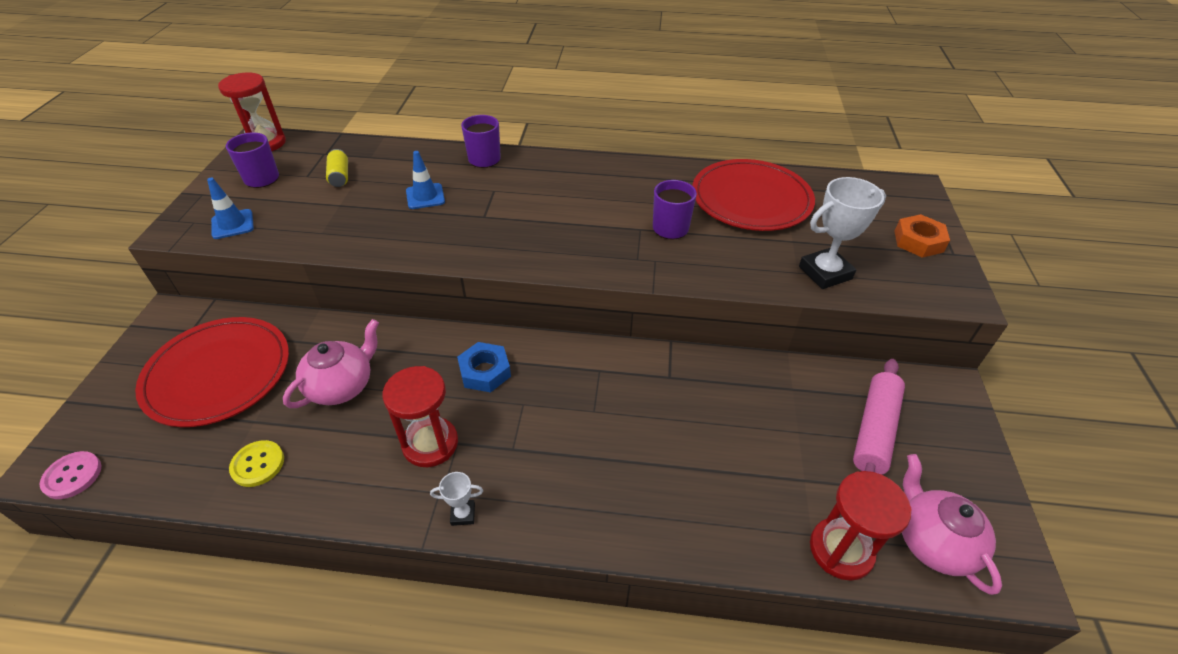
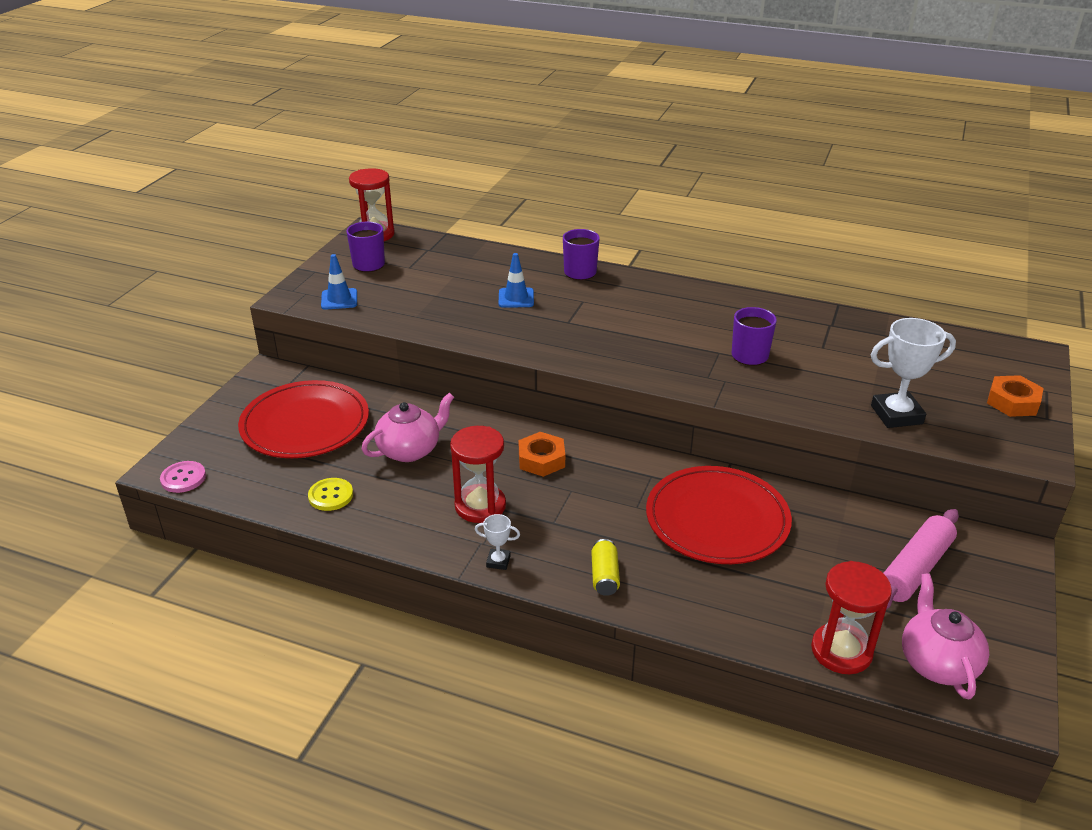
camera: 15 degrees right, 10 degrees down
(340, 176) = (439, 271): yellow can -> yellow can (605, 576)
(485, 372) = (541, 459): blue nut -> orange nut
(751, 199) = (844, 341): red plate -> red plate (717, 519)

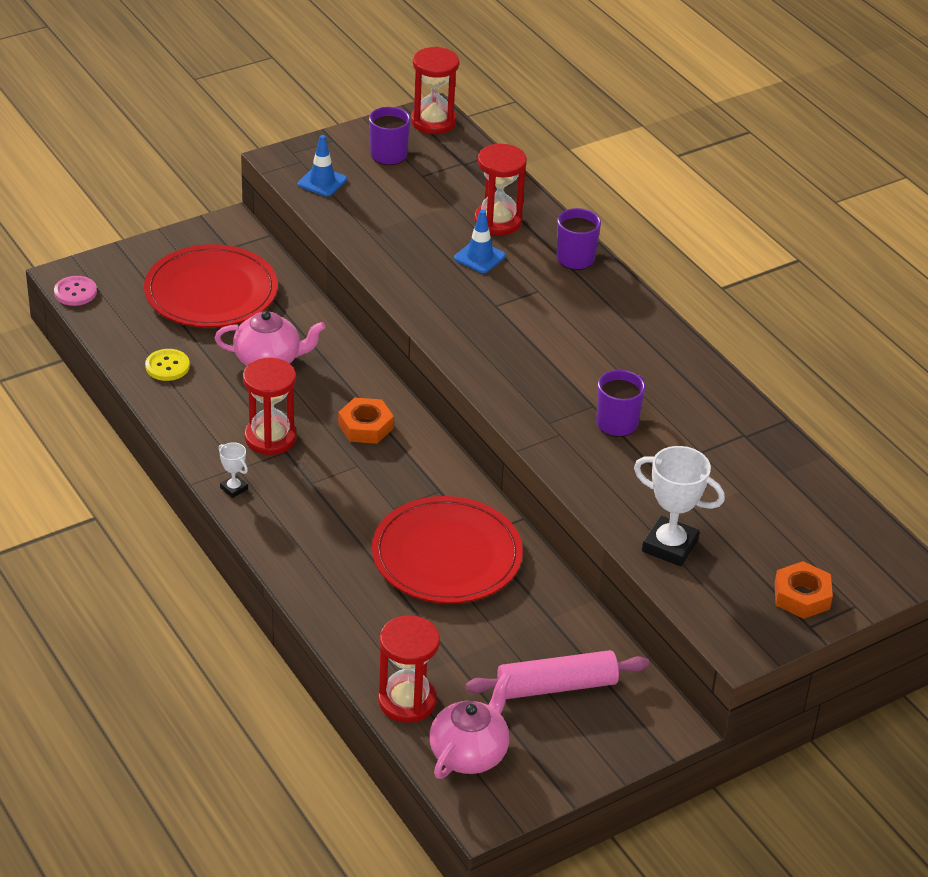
camera: 35 degrees right, 5 degrees up
(498, 272) = (498, 221): none -> red hourglass
(605, 576) = (300, 545): yellow can -> none

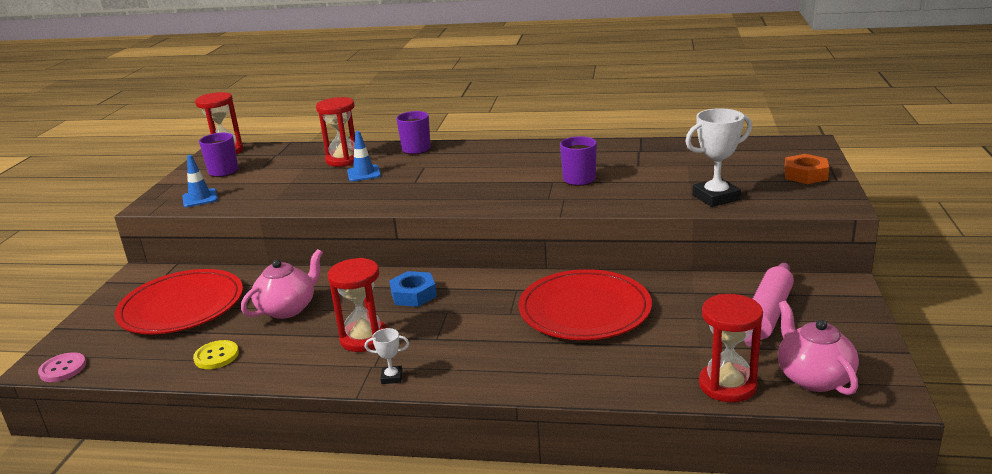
camera: 45 degrees left, 15 degrees down
(365, 426) = (413, 294): orange nut -> blue nut

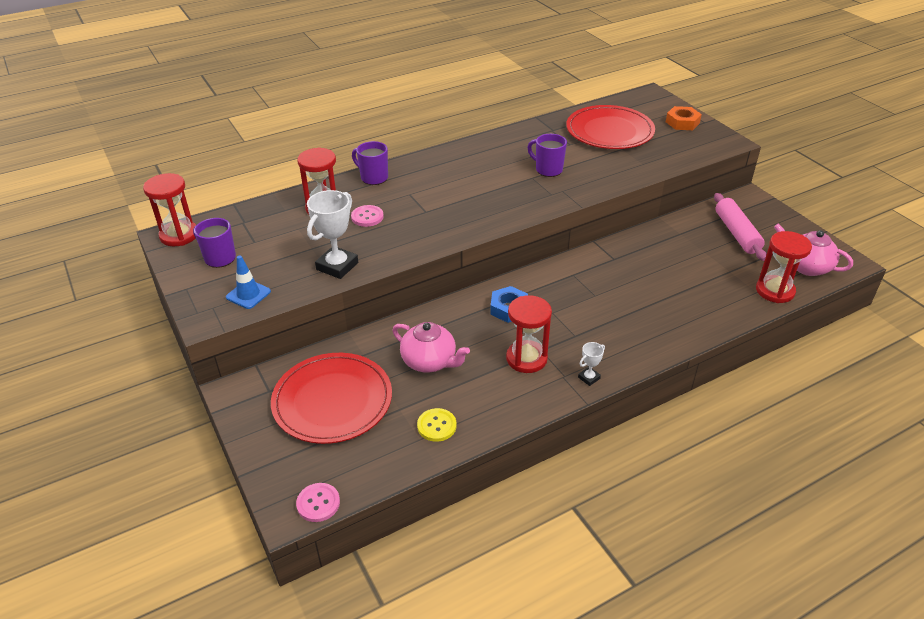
camera: 40 degrees left, 15 degrees up
(288, 308) = (430, 361): pink teapot -> pink teapot turned 120 degrees clockwise
(364, 173) = (367, 217): blue traffic cone -> pink button
(584, 309) = (636, 272): red plate -> red plate (609, 131)
(716, 197) = (656, 158): white trophy -> white trophy (337, 266)

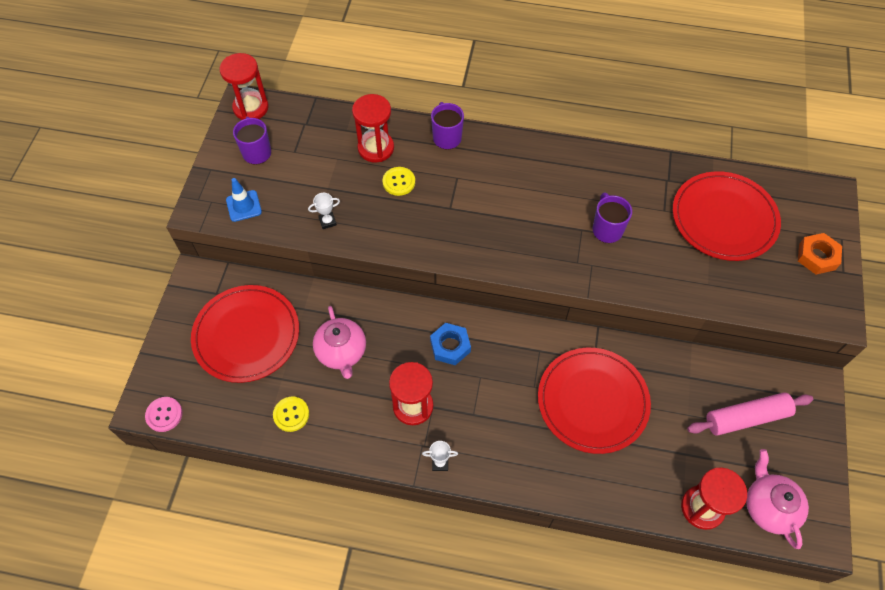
camera: 40 degrees right, 20 degrees up
(337, 266) = (327, 221): white trophy -> white trophy, size x0.49
(367, 217) = (399, 182): pink button -> yellow button
(641, 280) = (592, 401): none -> red plate
(736, 233) = (746, 417): pink rolling pin -> pink rolling pin turned 45 degrees clockwise

